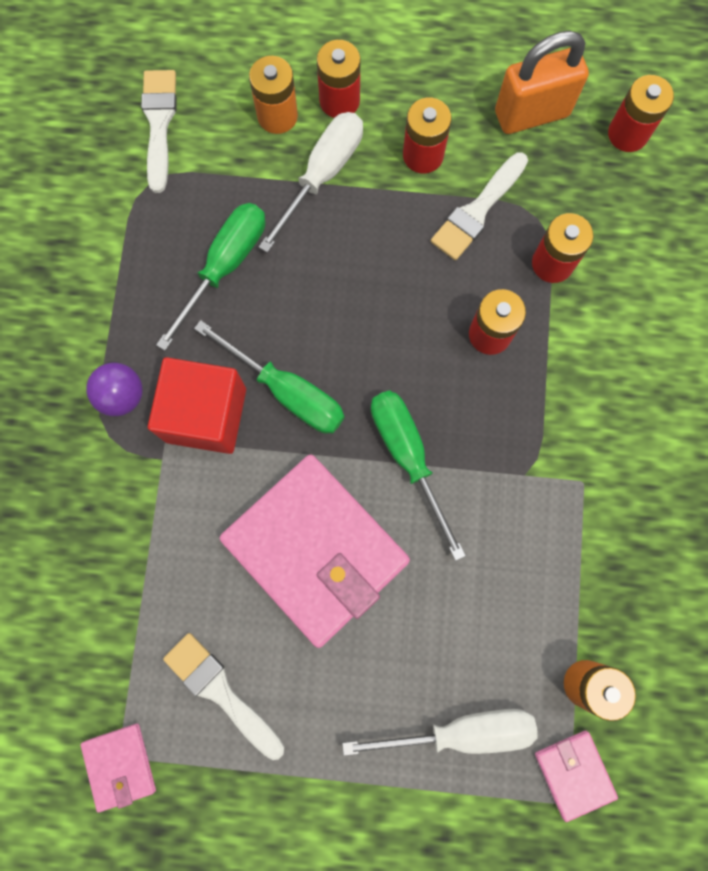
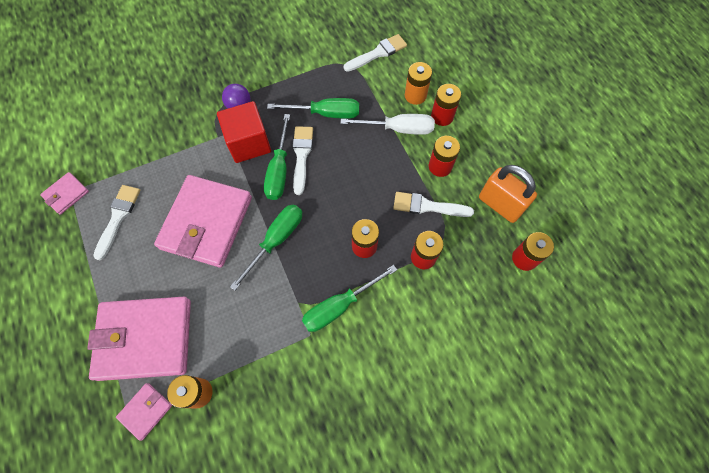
camera: 60 degrees right, 10 degrees down
(281, 344) = (301, 156): none -> white brush
(461, 730) = (145, 339): white screwdriver -> pink wallet
(563, 419) = (339, 306): none -> green screwdriver

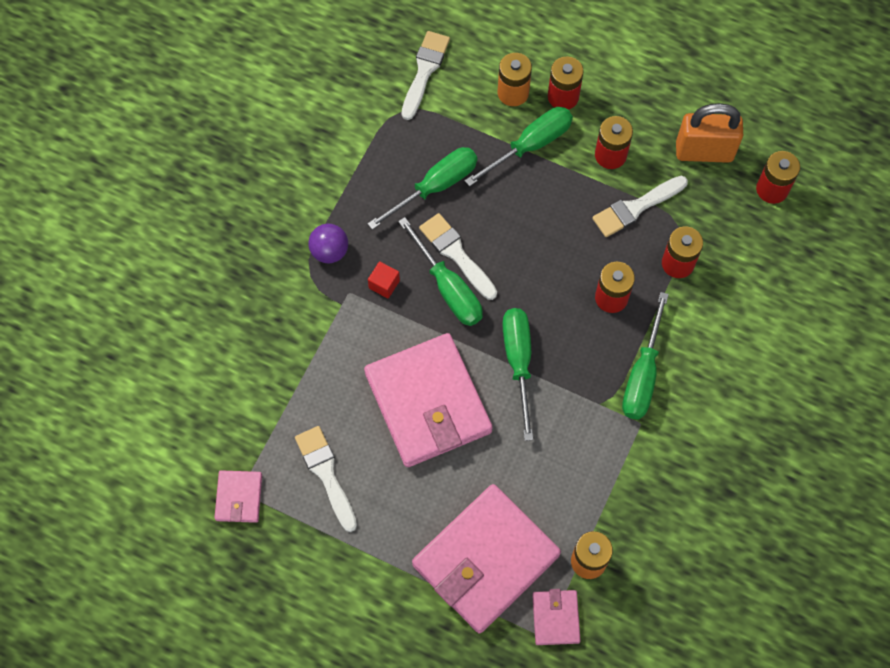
camera: 40 degrees left, 0 degrees up
(248, 143) = (384, 284): red cube -> red cube, size x0.44
(398, 129) = (530, 145): white screwdriver -> green screwdriver

